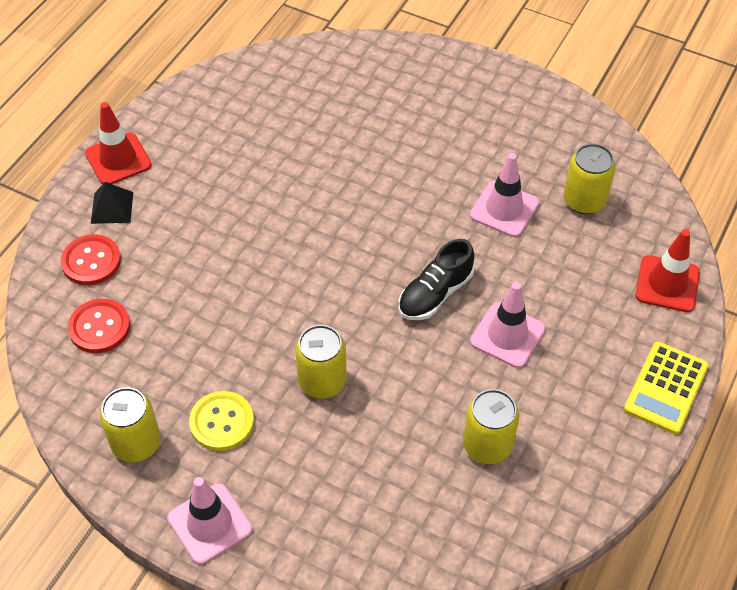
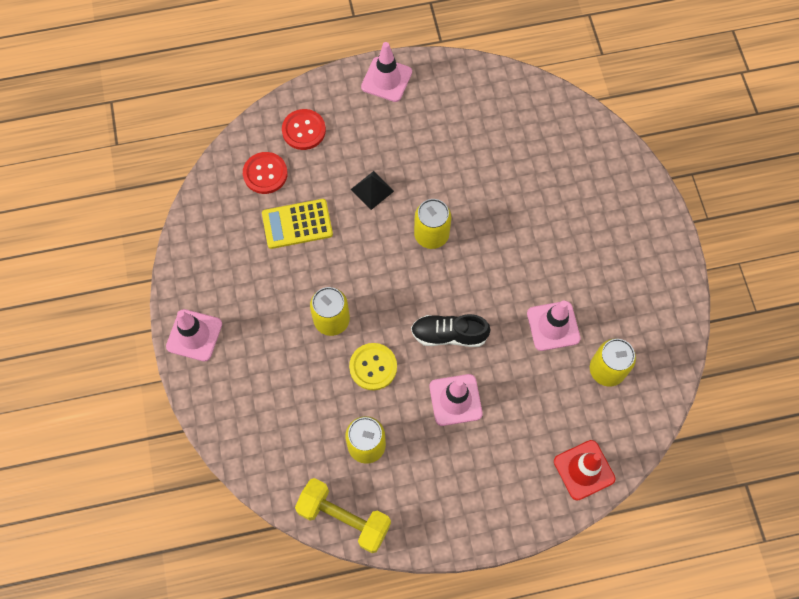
camera: 50 degrees right, 15 degrees up
(112, 207) = (349, 107): black pyramid -> black pyramid (372, 190)
(118, 159) = (386, 79): red traffic cone -> pink traffic cone
(136, 443) = (210, 256): yellow can -> yellow can (431, 235)
(222, 422) = (260, 289): yellow button -> yellow button (373, 367)
(549, 521) = (344, 518): none -> yellow dumbbell
(665, 388) = (498, 523): yellow calculator -> yellow calculator (297, 224)

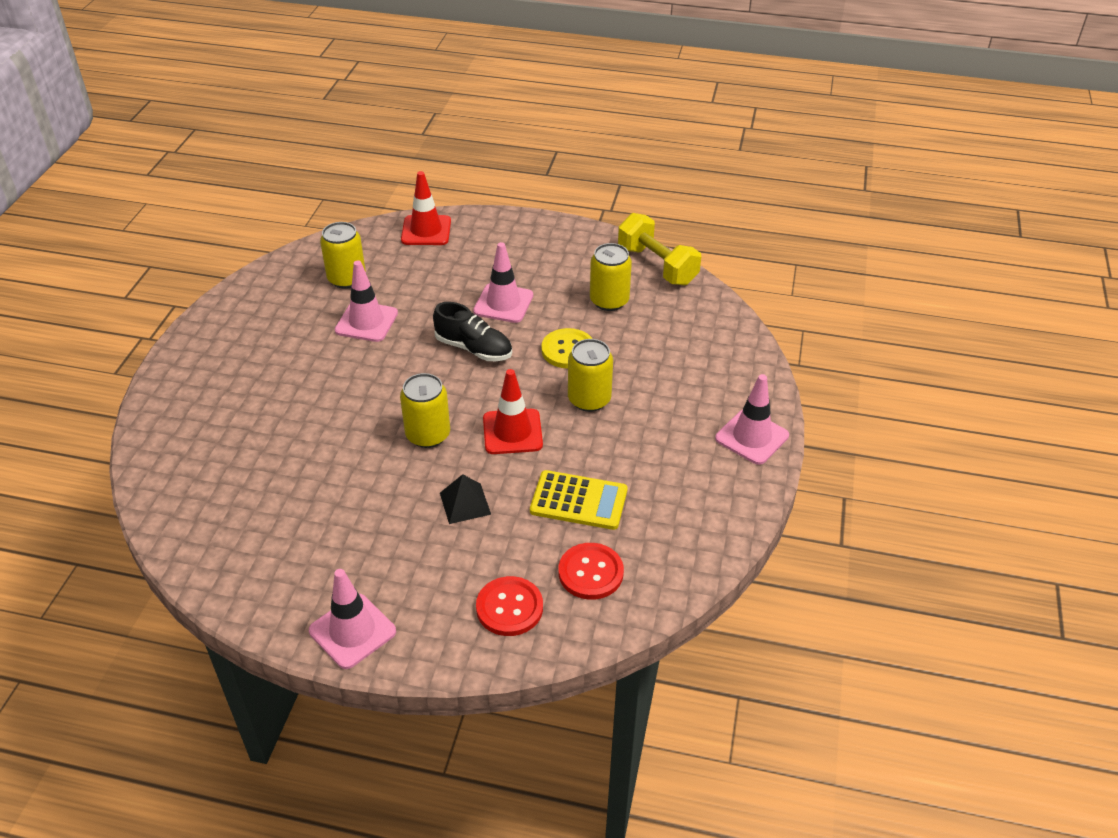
camera: 155 degrees left, 25 degrees down
(373, 263) = (512, 432): none -> red traffic cone

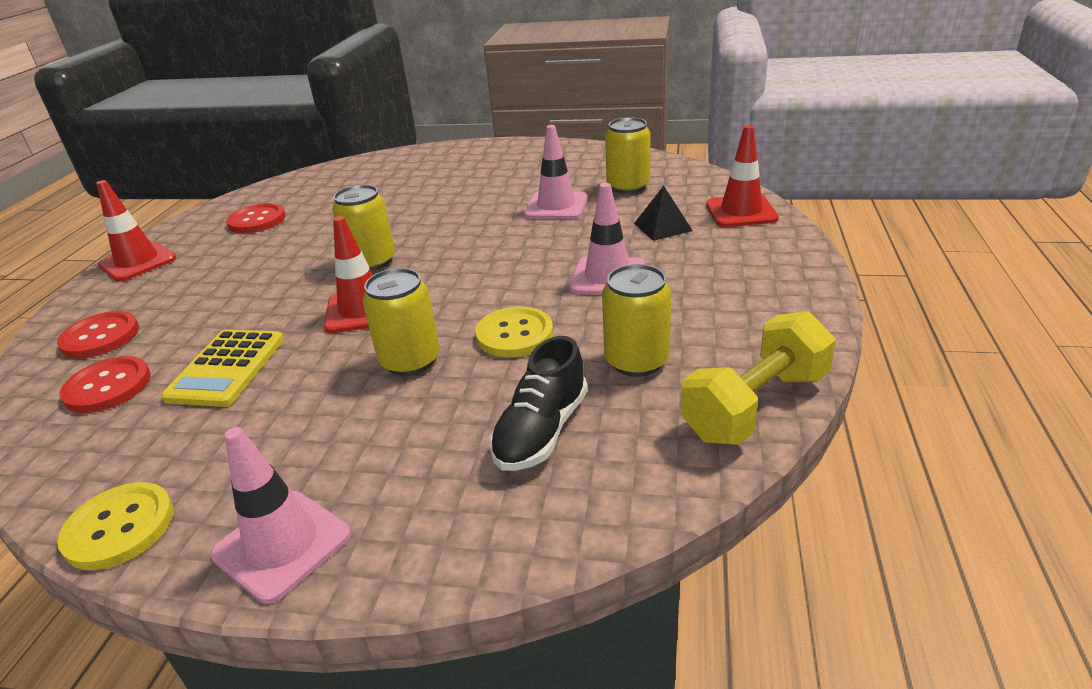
camera: 90 degrees right, 10 degrees down
(287, 543) = (257, 220): none -> red button
(352, 631) = (137, 262): pink traffic cone -> red traffic cone
(465, 503) = (261, 294): black pyramid -> black pyramid (662, 227)
(474, 348) = (515, 269): black shoe -> black shoe (541, 431)
(739, 513) = (119, 527): none -> yellow button

